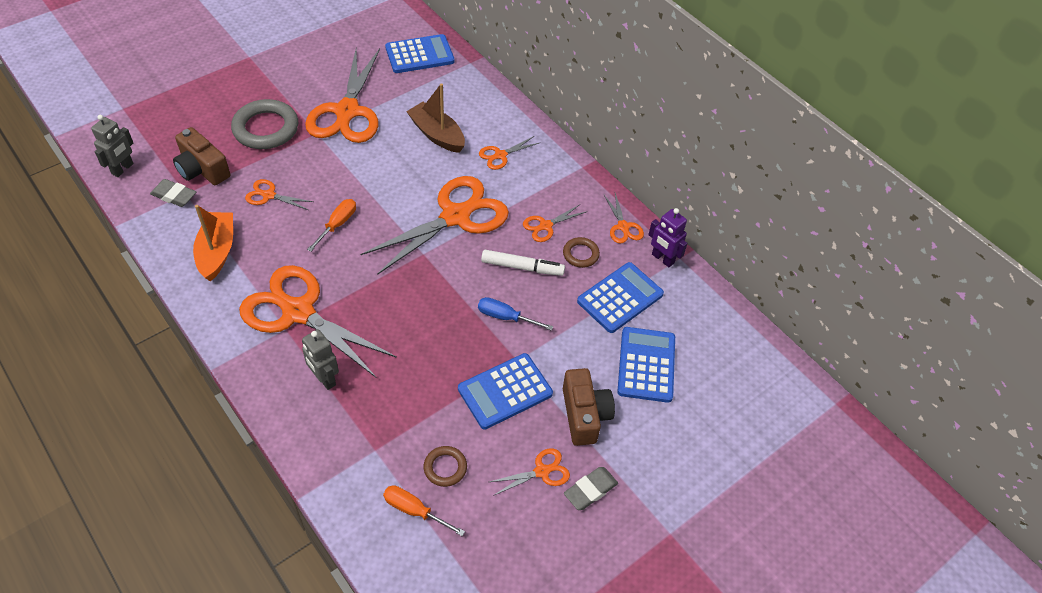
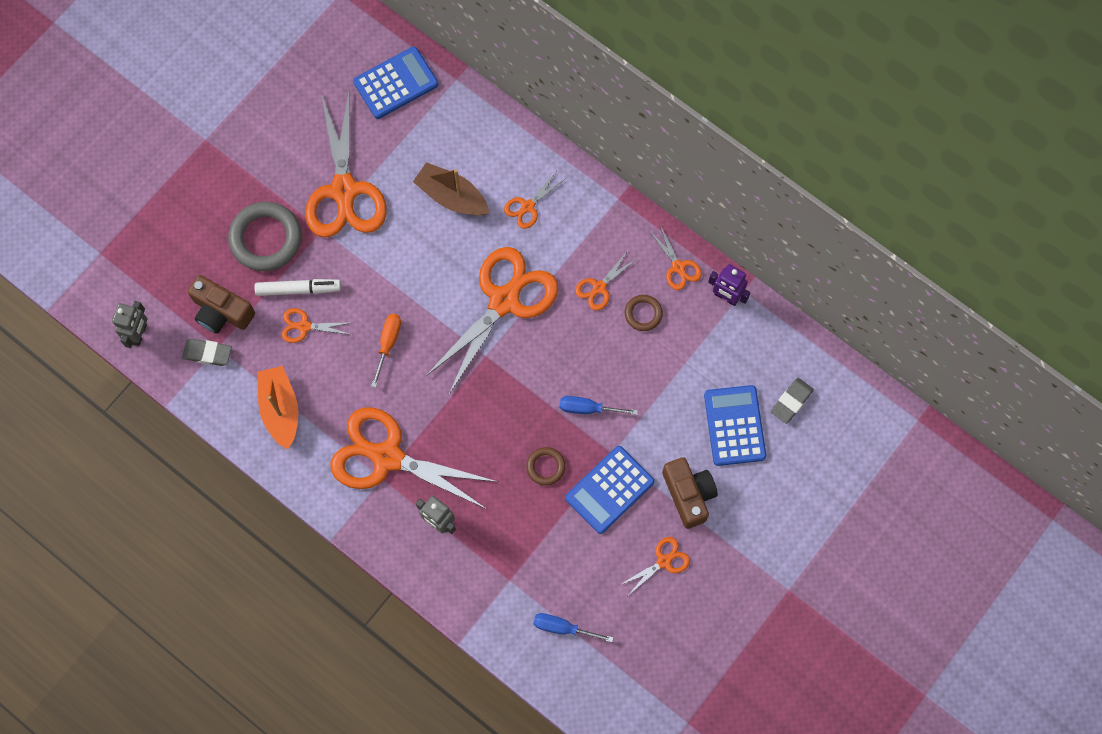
camera: 10 degrees left, 20 degrees up
(415, 510) = (563, 628): orange screwdriver -> blue screwdriver
(445, 468) = (577, 580): brown ring -> brown ring (545, 467)
(522, 267) = (589, 345): white marker -> white marker (298, 289)
(590, 490) = (711, 568): grey eraser -> grey eraser (791, 401)
(620, 298) = (694, 356): blue calculator -> none

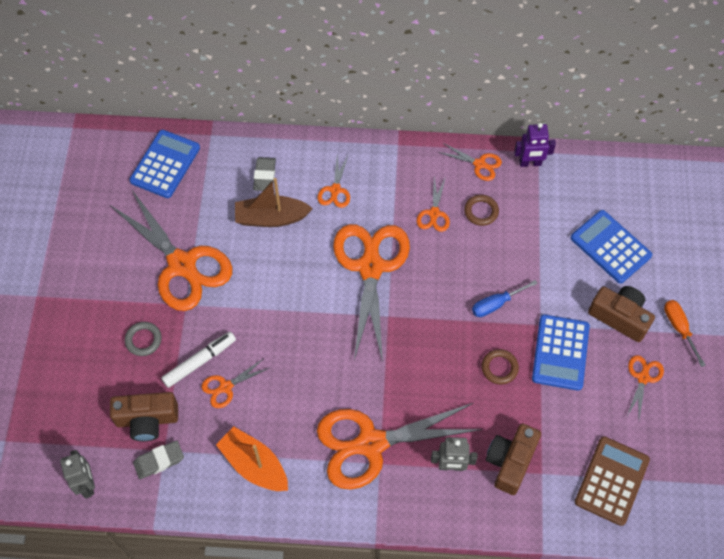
camera: 35 degrees left, 10 degrees down
(266, 239) = (143, 340): grey ring -> grey ring, size x0.51
(388, 344) = (304, 357): orange screwdriver -> orange screwdriver (679, 328)
(491, 552) = (510, 462): none -> brown camera
(563, 628) = (612, 481): blue screwdriver -> brown calculator
(791, 401) = (635, 205): grey eraser -> grey eraser (264, 176)

